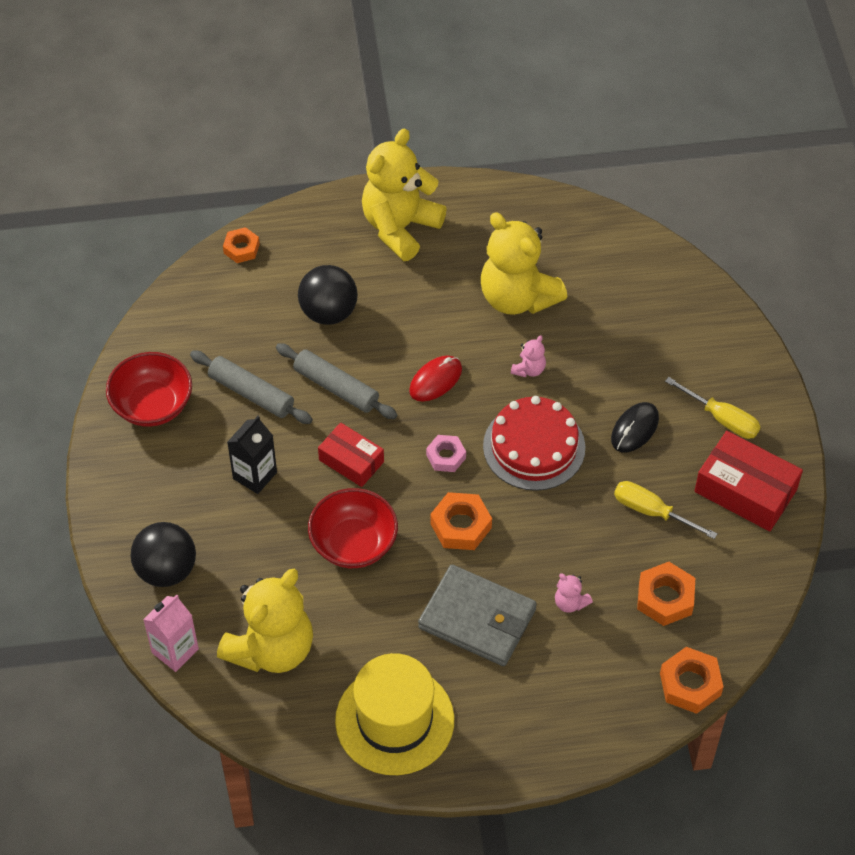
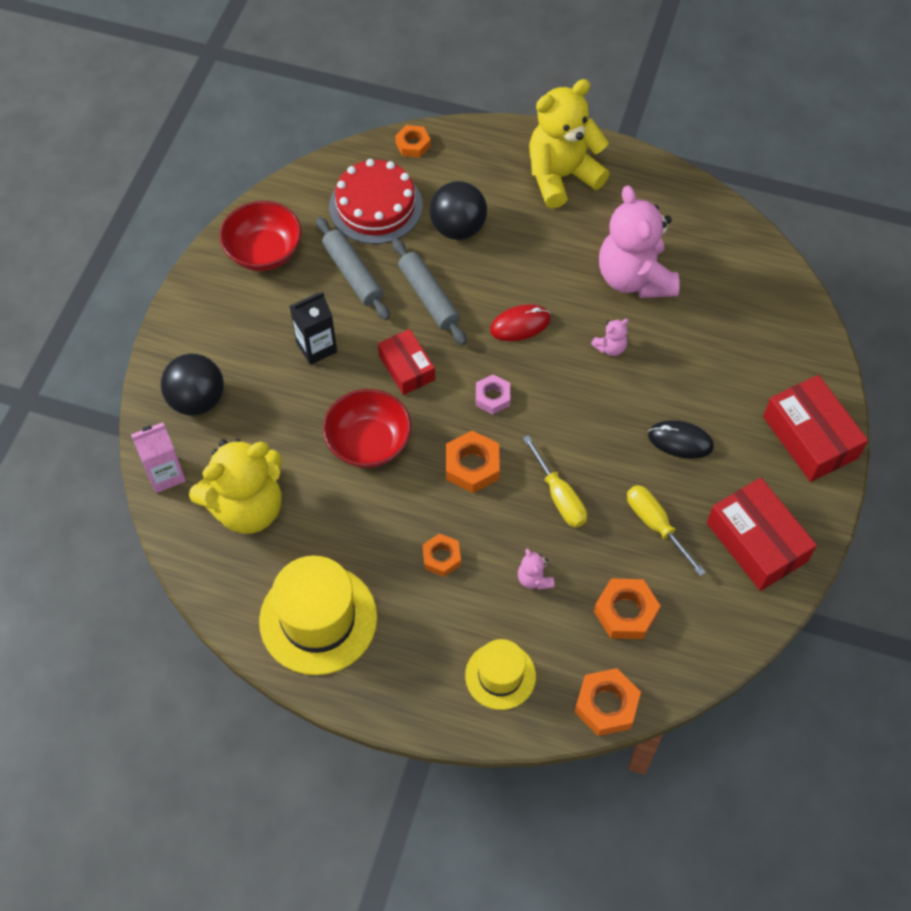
camera: 25 degrees right, 5 degrees up
(477, 619) = (441, 557): grey wallet -> orange nut
(517, 297) = (634, 278): yellow teddy bear -> pink teddy bear
(534, 447) = (577, 420): red cake -> red cake (375, 206)
(585, 699) = (500, 676): none -> yellow hat
(634, 429) = (680, 441): black mouse -> black mouse turned 45 degrees clockwise
(721, 418) = (769, 464): yellow screwdriver -> yellow screwdriver (559, 496)
(744, 381) = (810, 437): none -> red box

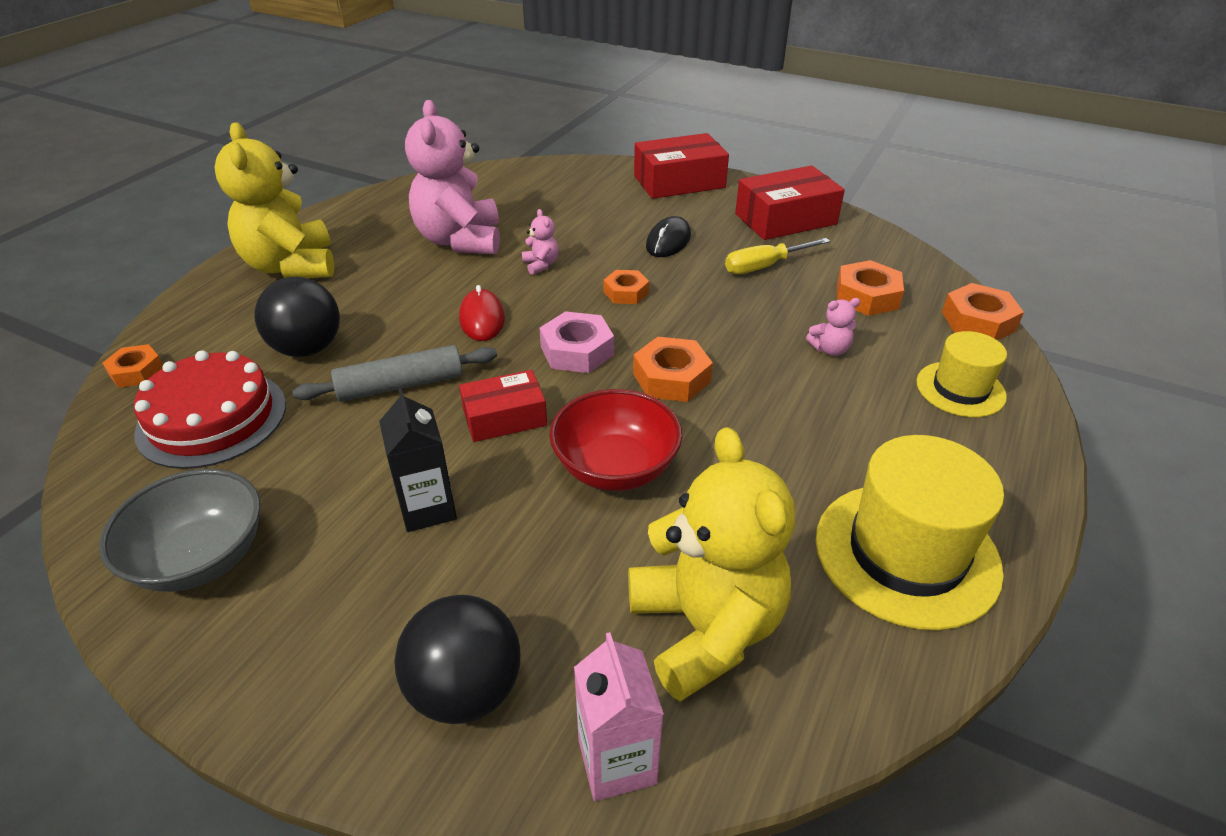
camera: 80 degrees left, 20 degrees down
(264, 252) = (201, 558): red bowl -> grey bowl
(352, 274) = (316, 454): grey rolling pin -> none
(441, 557) = (802, 418): orange nut -> orange nut (626, 292)
(492, 397) = (577, 351): pink nut -> pink nut, size x1.50
(559, 496) = (722, 320): yellow screwdriver -> none
(634, 278) = (460, 240): pink teddy bear -> pink teddy bear turned 90 degrees clockwise

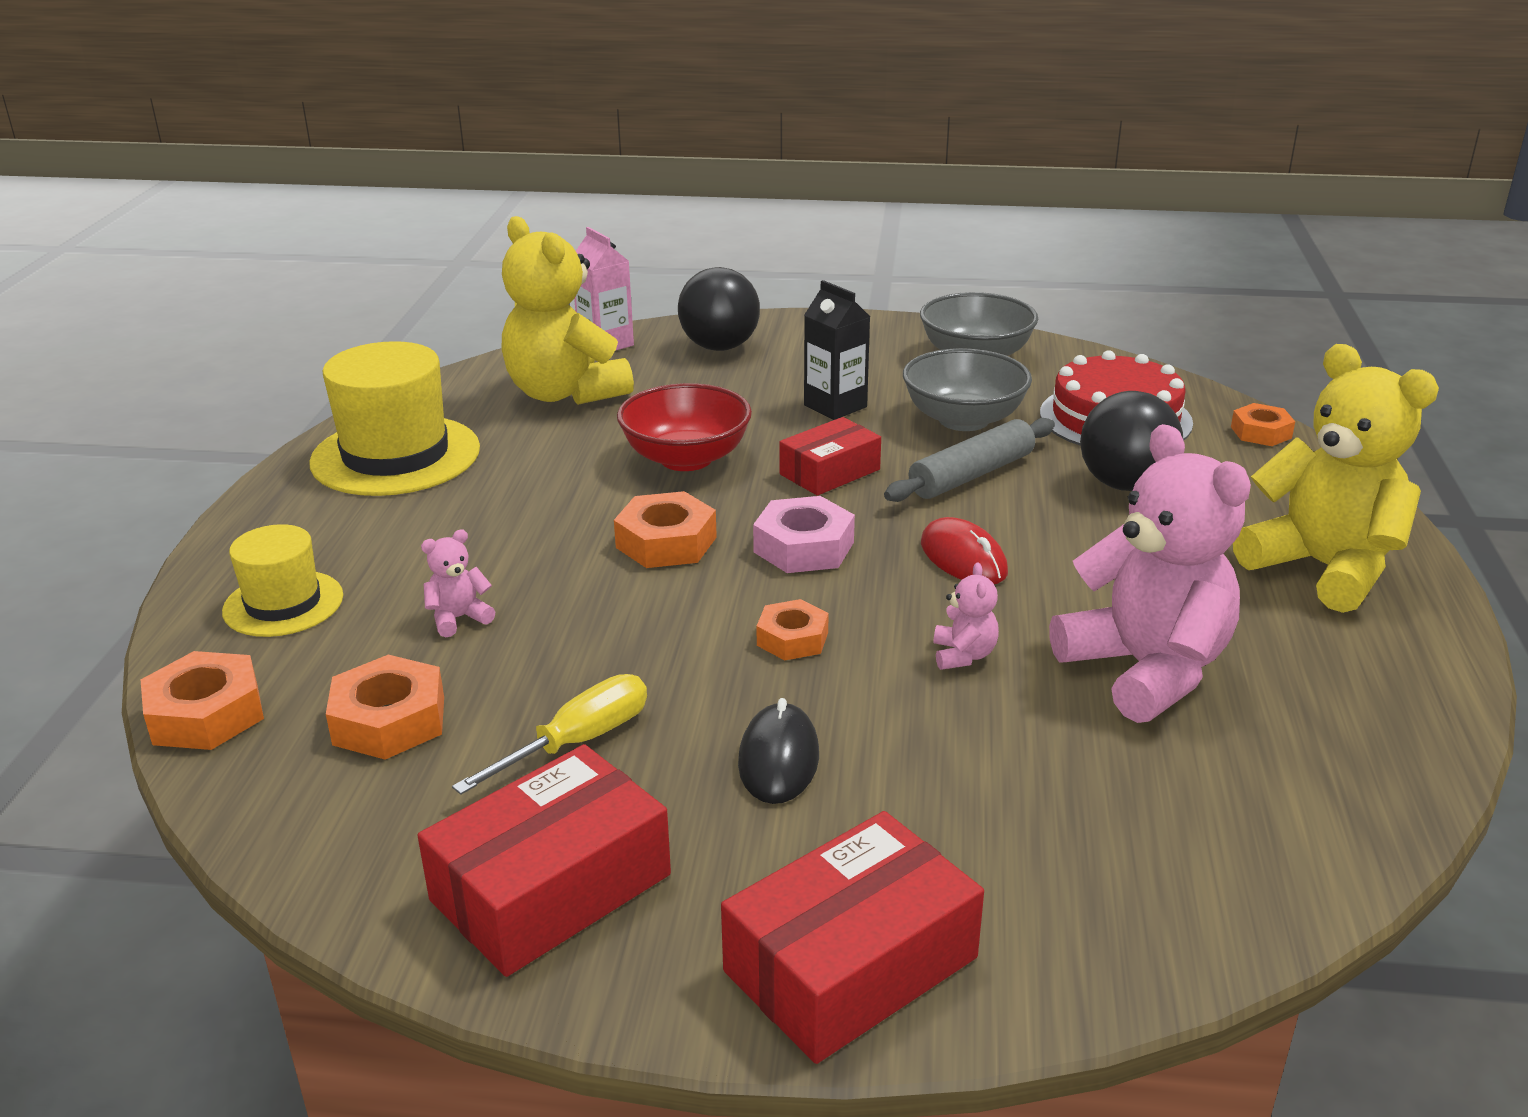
camera: 160 degrees right, 10 degrees down
(334, 452) = (963, 419): none -> grey bowl
(541, 265) = (963, 655): pink teddy bear -> pink teddy bear turned 135 degrees counterclockwise

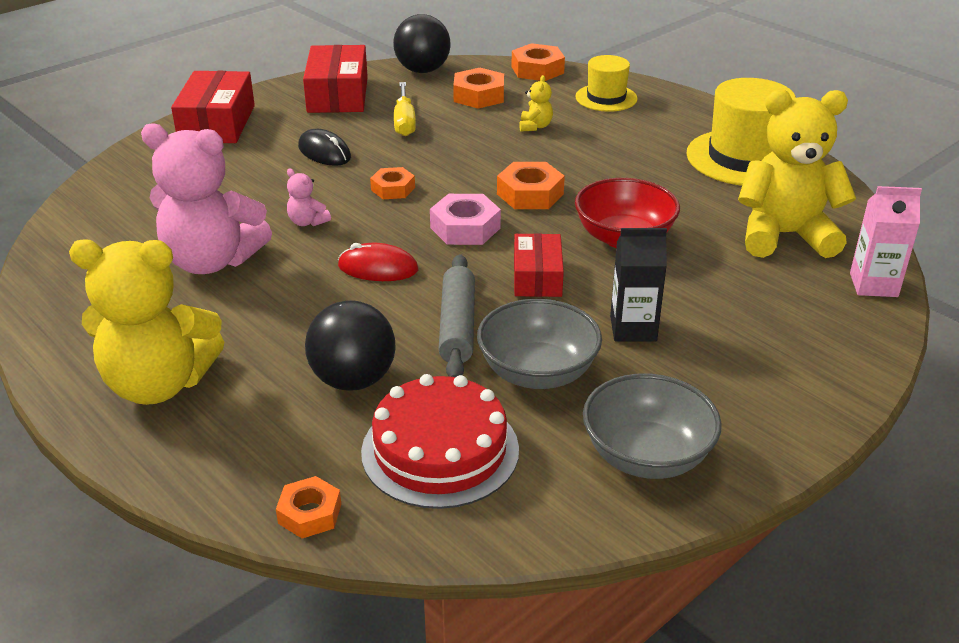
camera: 130 degrees right, 5 degrees up
(458, 618) = (535, 126): pink teddy bear -> yellow teddy bear
(719, 347) = (813, 332): black ball -> black ball (422, 70)

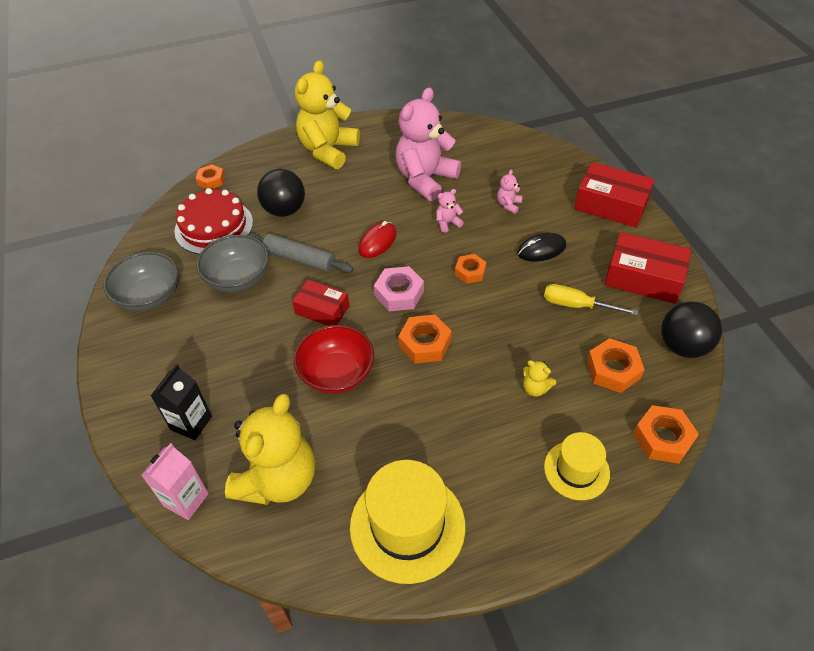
camera: 115 degrees right, 15 degrees up
(246, 186) = (508, 205): none -> pink teddy bear
(633, 328) = (242, 335): black carton -> black carton (191, 423)

